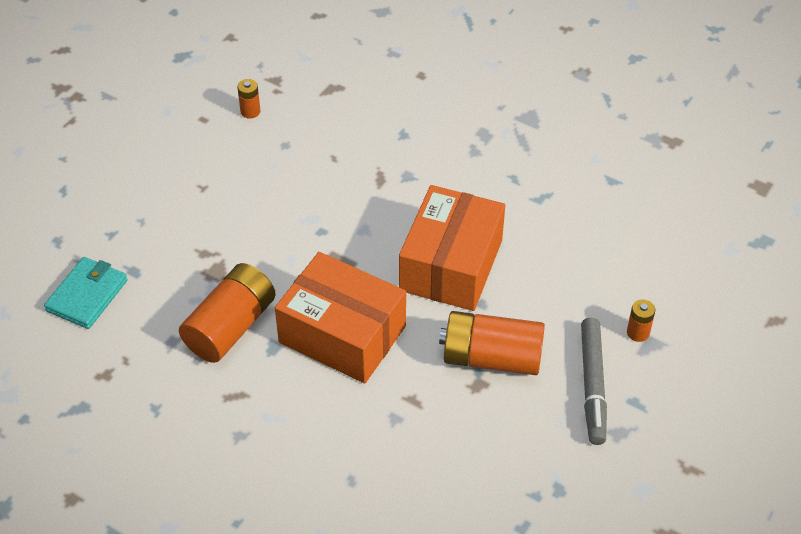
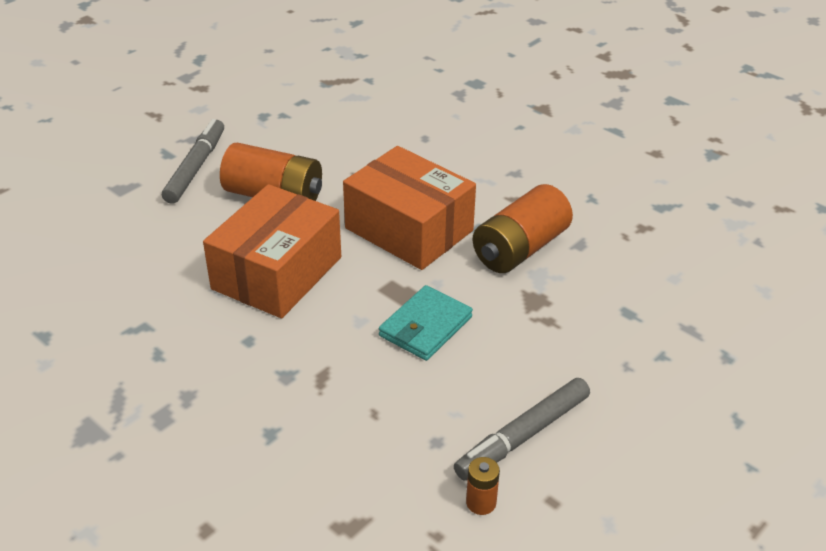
camera: 170 degrees left, 10 degrees down
(87, 295) = (676, 295): turquoise wallet -> turquoise wallet (425, 326)
(223, 156) = (523, 436): none -> grey marker
(638, 333) = (128, 197): orange battery -> none

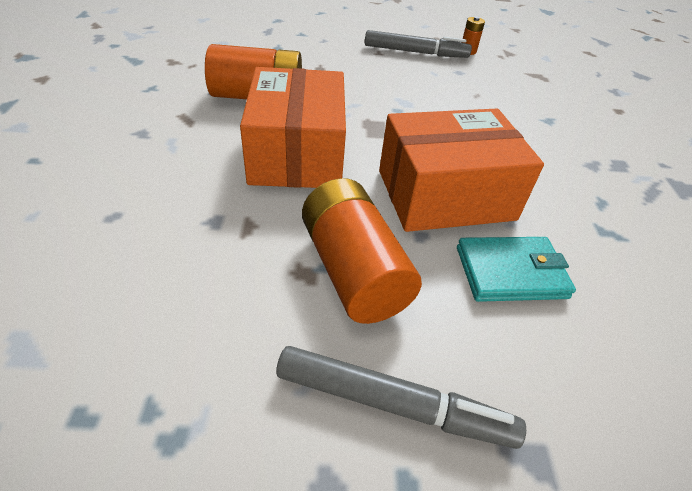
camera: 135 degrees left, 5 degrees up
(196, 167) = (393, 404): grey marker -> grey marker turned 135 degrees counterclockwise
(425, 326) = (390, 104): turquoise wallet -> turquoise wallet (511, 272)

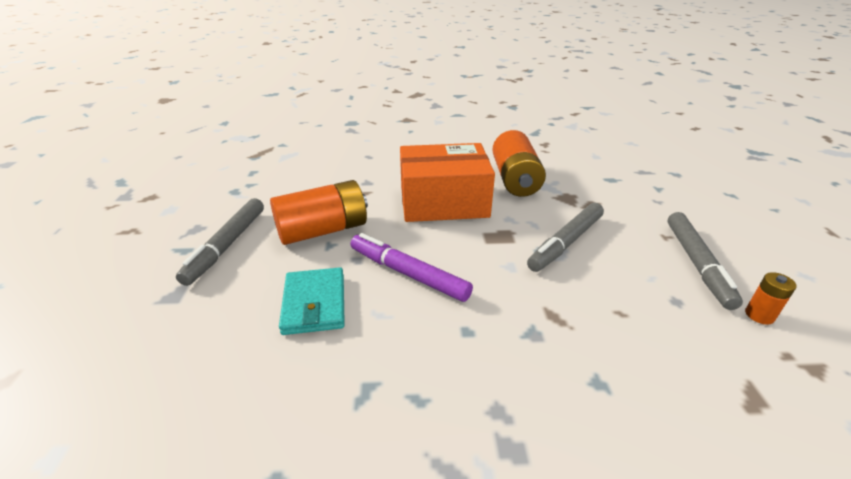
camera: 90 degrees right, 10 degrees down
(388, 95) = (566, 243): none -> grey marker
(445, 195) = (408, 274): orange box -> purple marker

